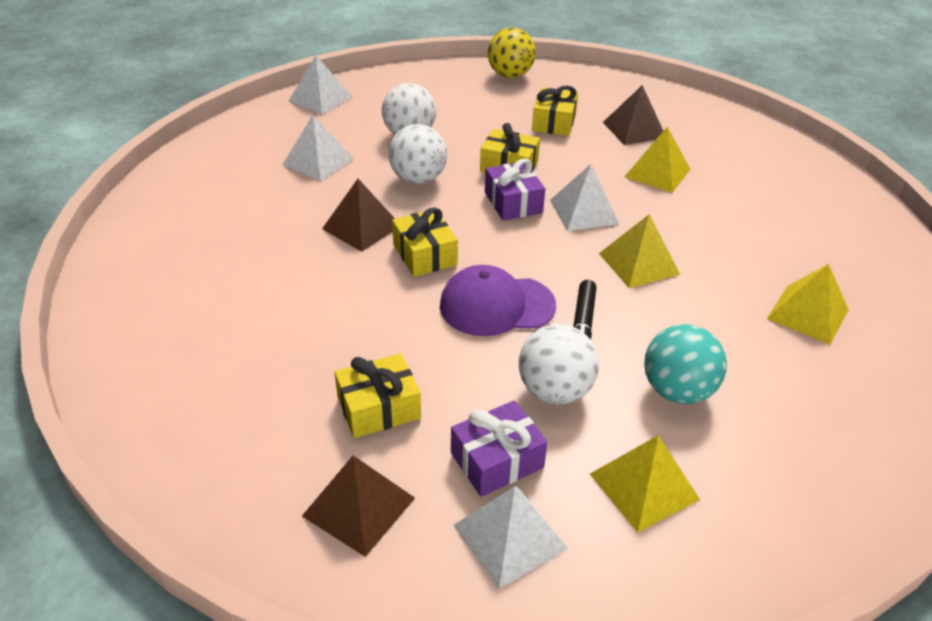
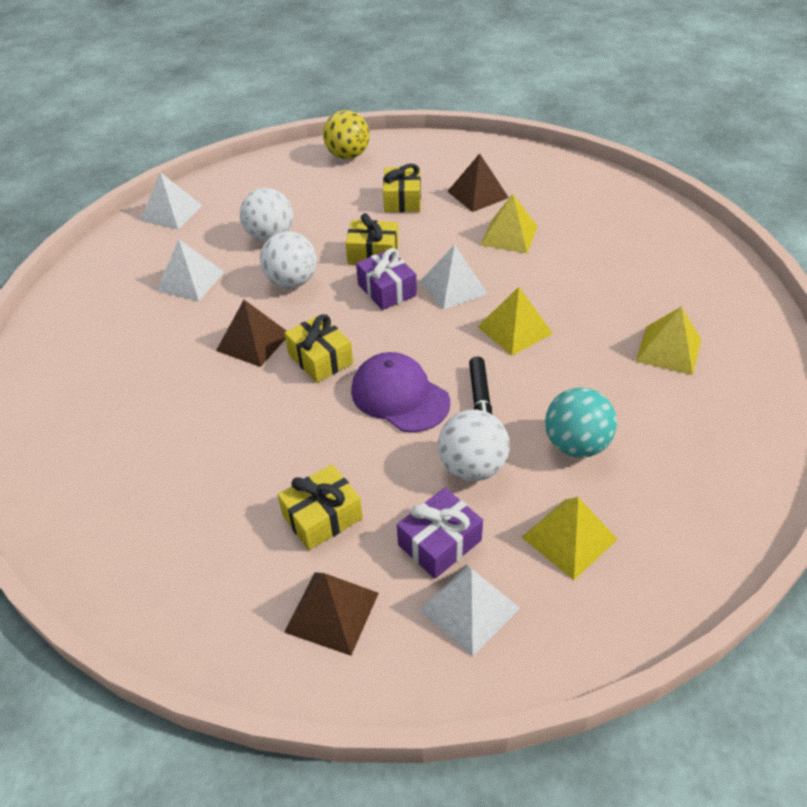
camera: 10 degrees left, 5 degrees up
(496, 305) = (400, 396): purple cap -> purple cap turned 60 degrees clockwise

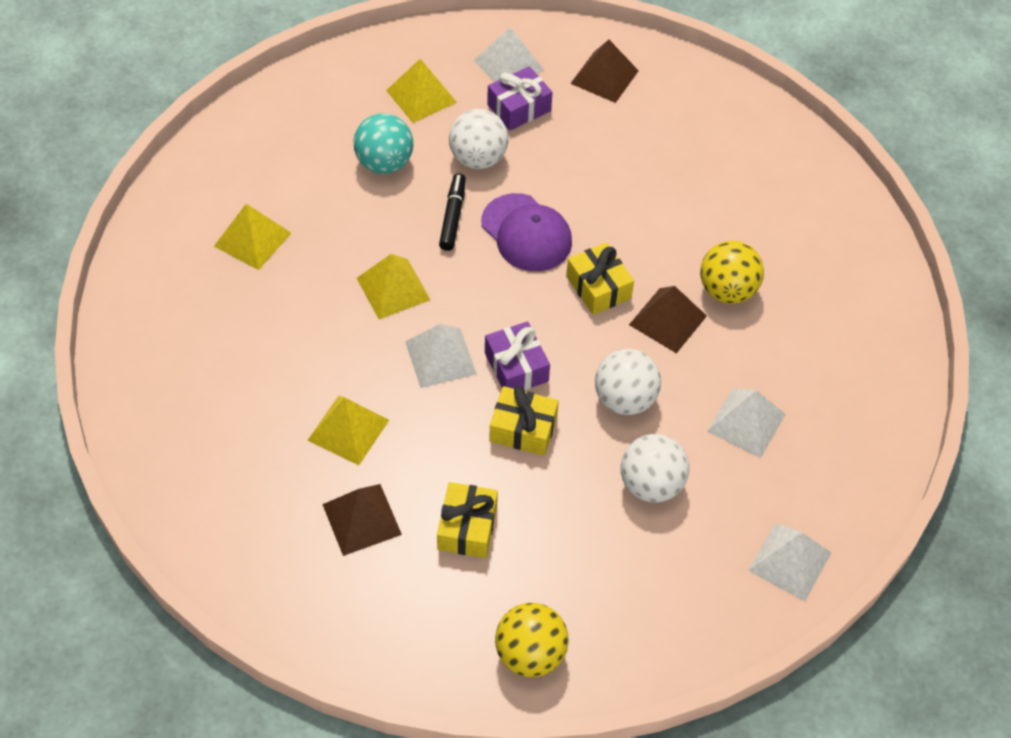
camera: 175 degrees left, 10 degrees up
(193, 374) = (727, 290): none -> yellow ball
(322, 517) = (607, 139): yellow gift -> none

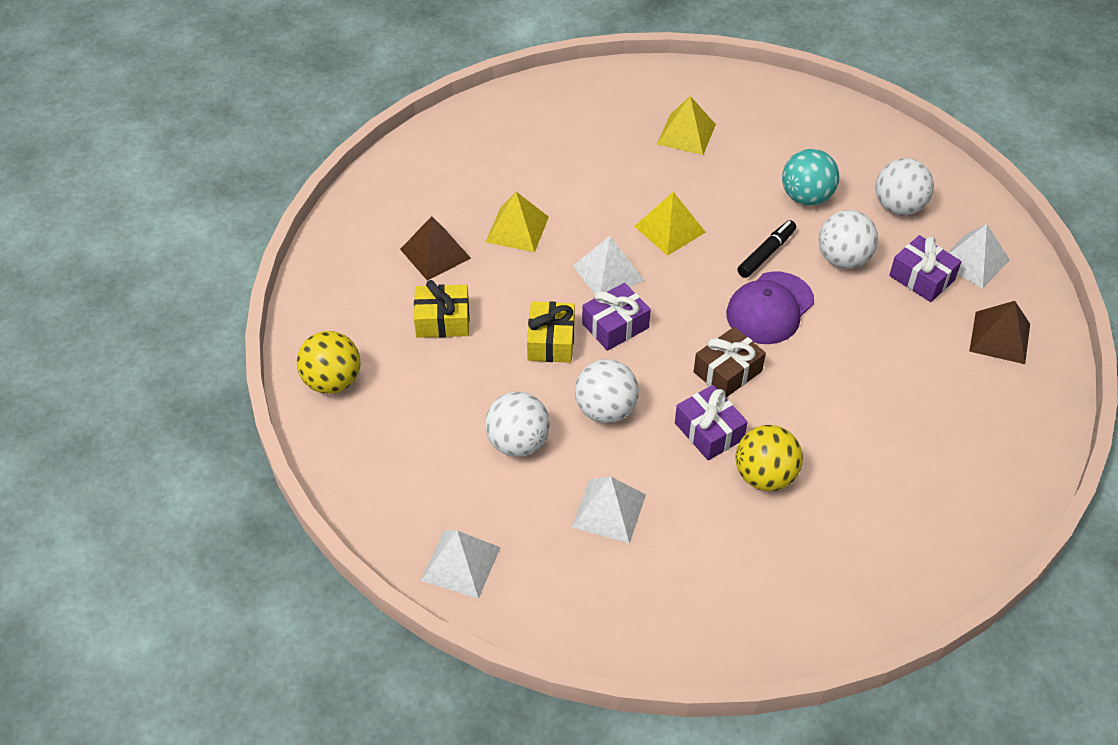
camera: 80 degrees right, 5 degrees down
(421, 96) = (898, 206): yellow pyramid -> white ball
(452, 216) = (766, 253): black marker -> black marker turned 45 degrees counterclockwise
(598, 287) = (727, 371): yellow gift -> brown gift
(668, 320) = (709, 431): brown pyramid -> purple gift

